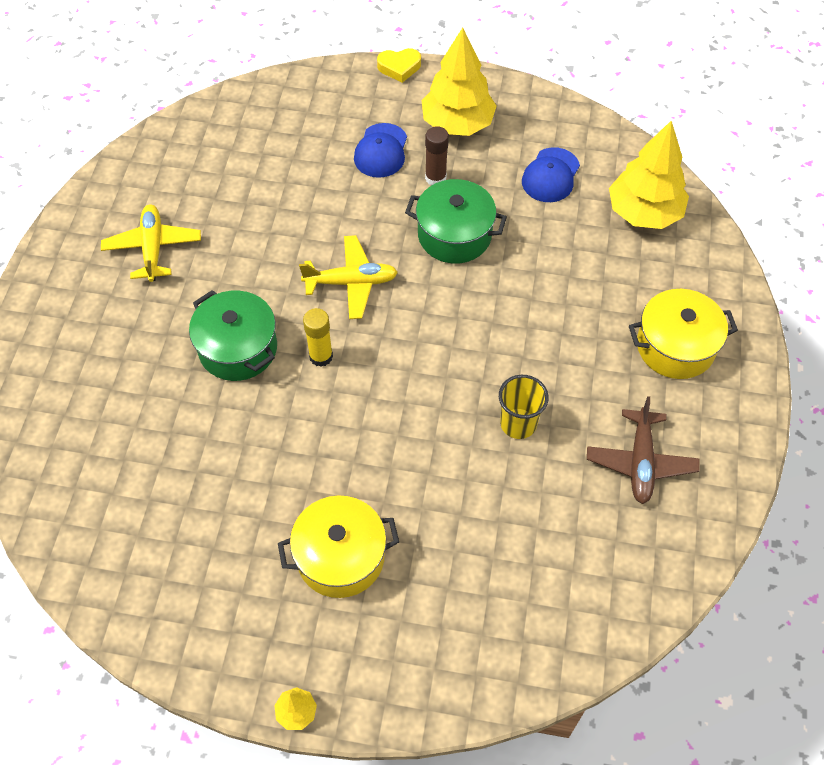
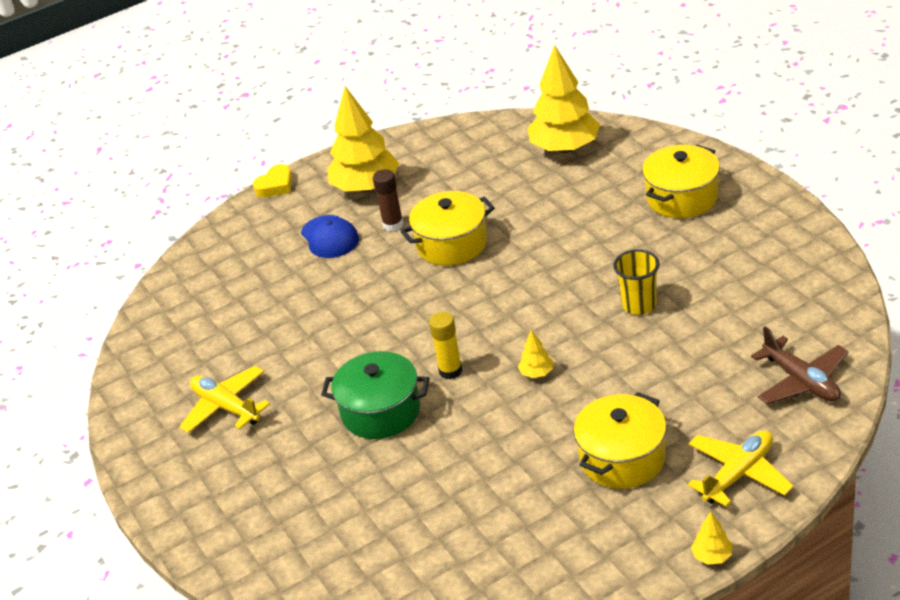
camera: 35 degrees left, 20 degrees down
(351, 282) = (413, 318): yellow plane -> yellow plane (738, 474)
(374, 417) = (537, 373): none -> yellow tree
(454, 235) = (452, 244): green pot -> yellow pot
(550, 175) = (474, 170): blue cap -> none
(640, 462) = (743, 266): brown plane -> brown plane (801, 381)

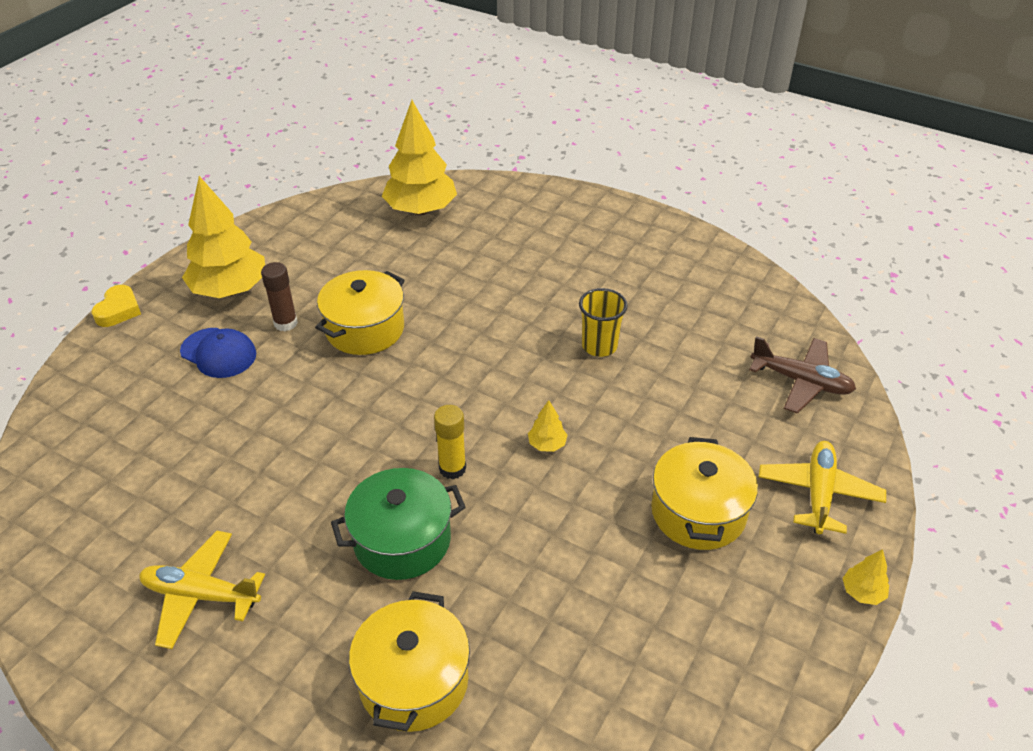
camera: 35 degrees left, 5 degrees up
(682, 197) = (565, 234): yellow pot -> yellow pot (413, 681)

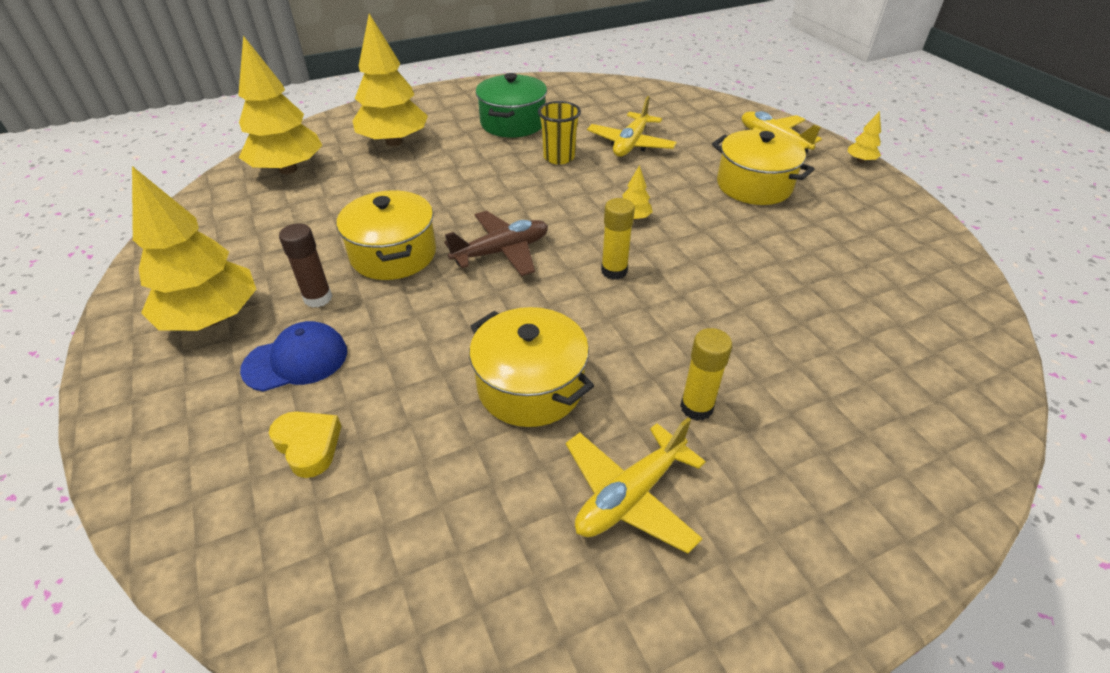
camera: 55 degrees left, 0 degrees up
(118, 310) = (105, 421): yellow heart -> yellow heart (308, 445)
(316, 598) = (696, 407): none -> yellow glue stick
(402, 540) = (669, 328): green pot -> green pot (513, 123)
(413, 681) = (827, 380): yellow pot -> yellow pot (530, 386)
(517, 236) = (394, 142): none -> yellow tree
(680, 383) = (631, 144): none -> yellow plane
(801, 382) = (675, 107): brown plane -> brown plane (501, 252)

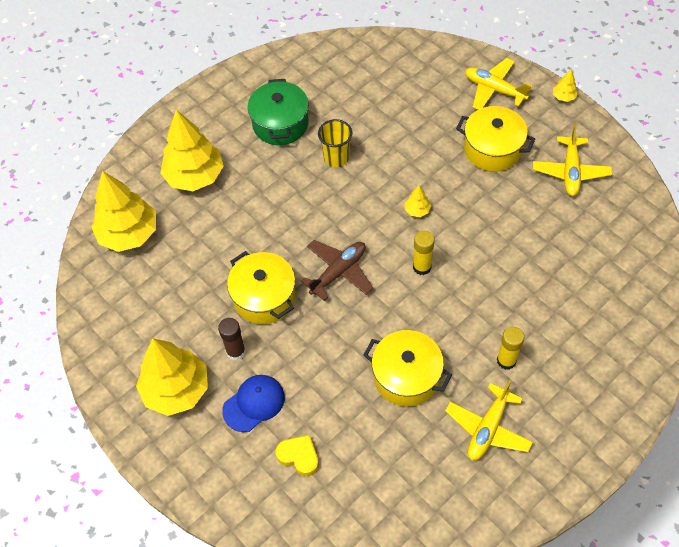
camera: 15 degrees left, 15 degrees up
(631, 144) = (386, 125): yellow plane -> yellow plane (570, 171)

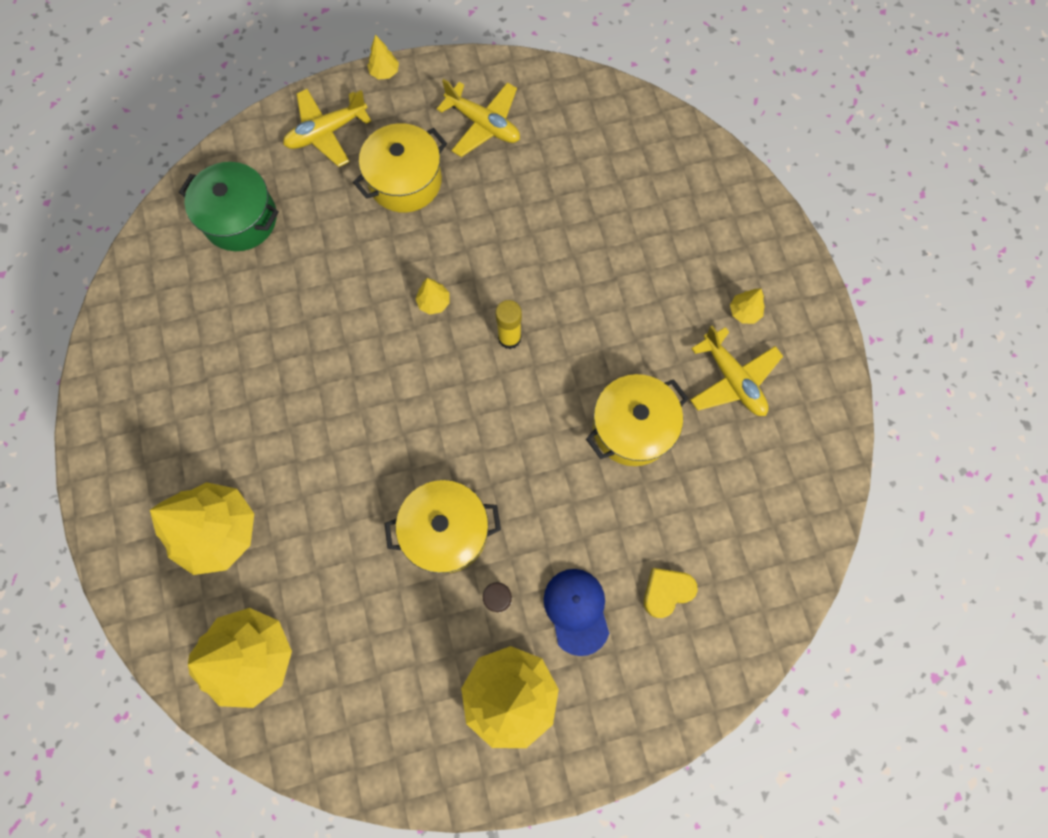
camera: 65 degrees left, 15 degrees up
(280, 124) = (210, 388): green pot -> green pot (240, 219)
(336, 158) = (305, 350): yellow cup -> none
(338, 272) = (462, 430): brown plane -> none
(506, 360) = (668, 318): yellow glue stick -> none
(548, 412) = (744, 312): none -> yellow tree

